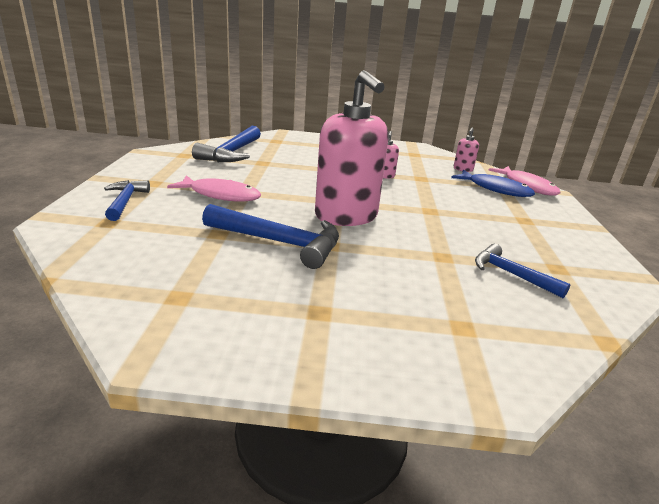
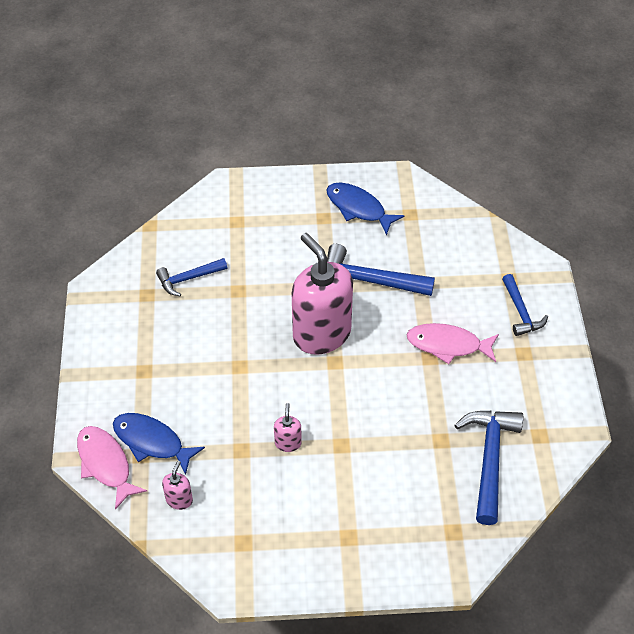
camera: 175 degrees right, 25 degrees up
(257, 315) = (358, 208): none -> blue fish
(511, 274) = (188, 279): blue hammer -> blue hammer turned 120 degrees clockwise

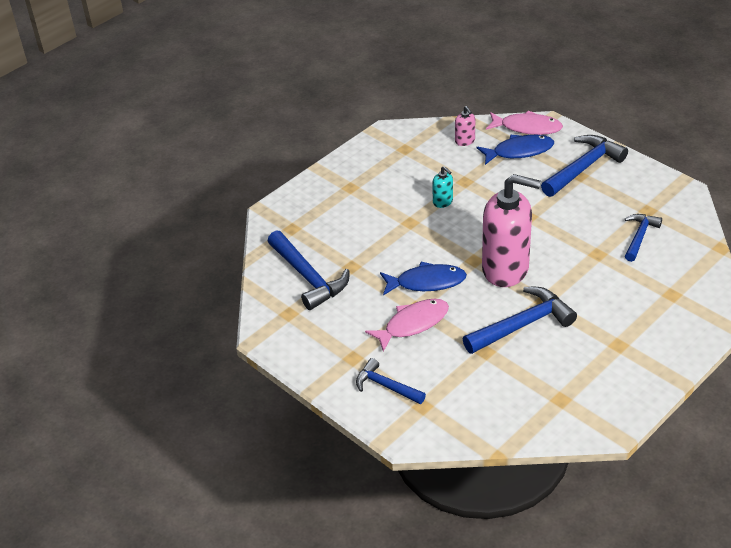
camera: 140 degrees right, 10 degrees down
(129, 375) = (583, 168): none -> blue hammer
(288, 443) = (443, 202): pink soap dispenser -> turquoise soap dispenser
(358, 208) = (604, 372): blue fish -> blue fish (426, 282)

